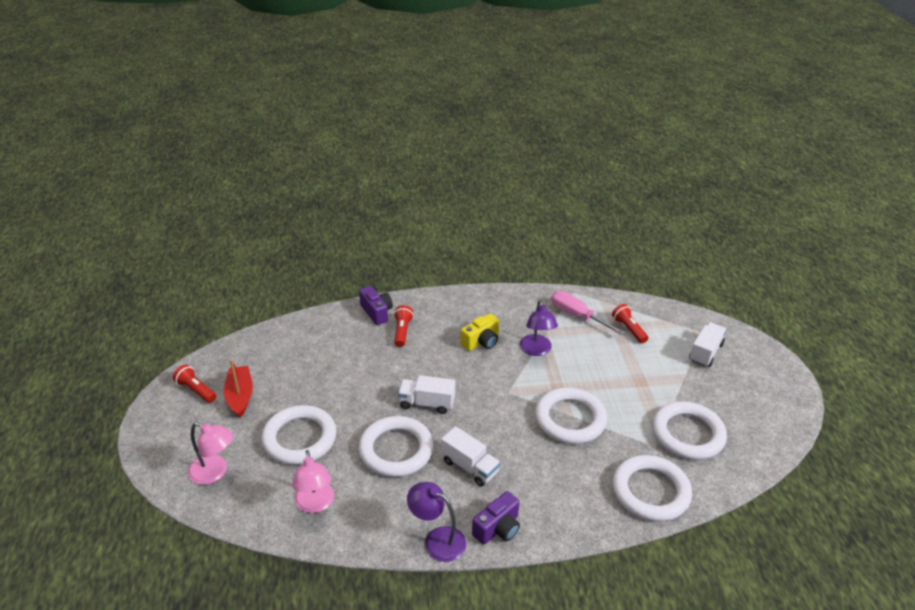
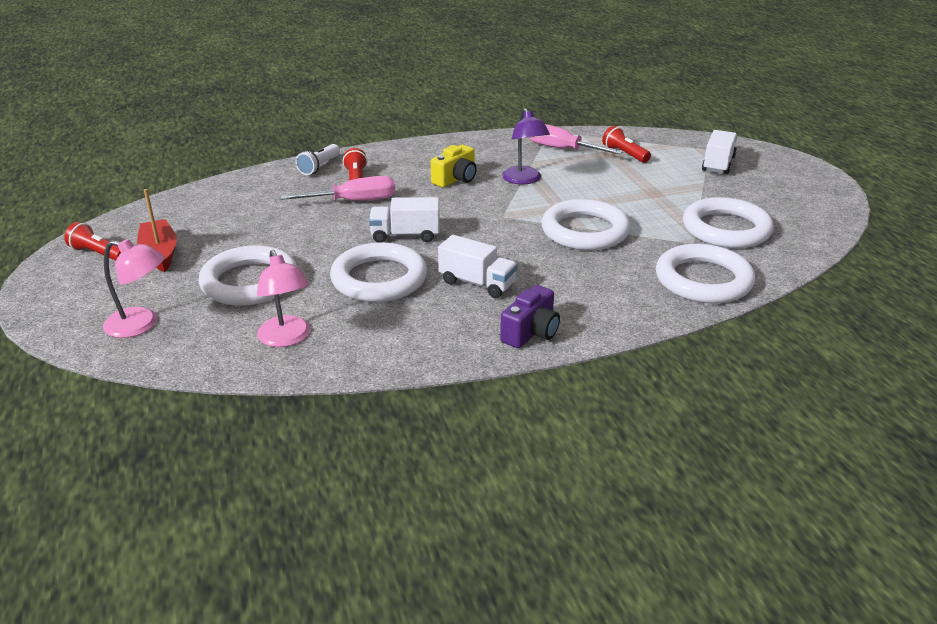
camera: 10 degrees left, 5 degrees down
(376, 312) = (319, 167): purple camera -> white flashlight
(395, 357) = (353, 201): none -> pink screwdriver
(437, 540) = (457, 352): purple lamp -> none

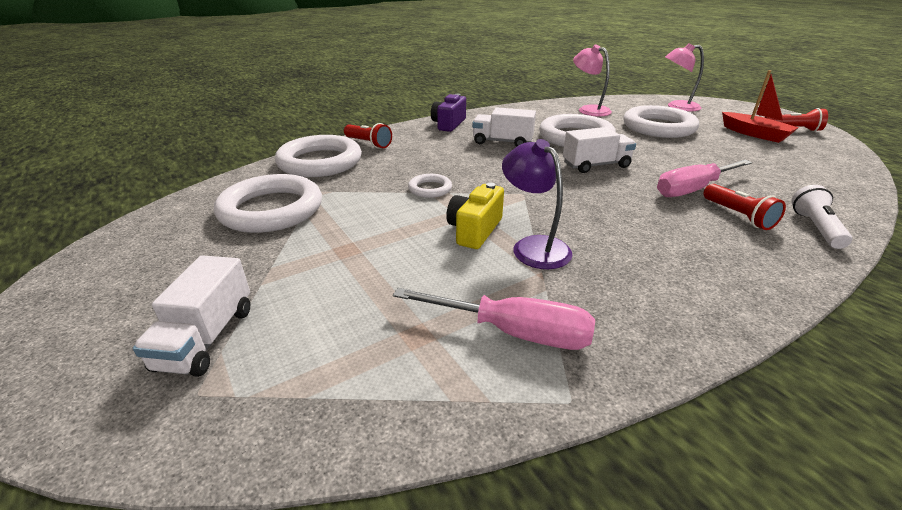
camera: 165 degrees right, 0 degrees up
(456, 179) = (623, 234): yellow camera -> yellow camera (474, 230)
(585, 231) = (430, 189): white ring -> white ring, size x0.47
(624, 154) = (389, 338): red flashlight -> red flashlight (368, 143)

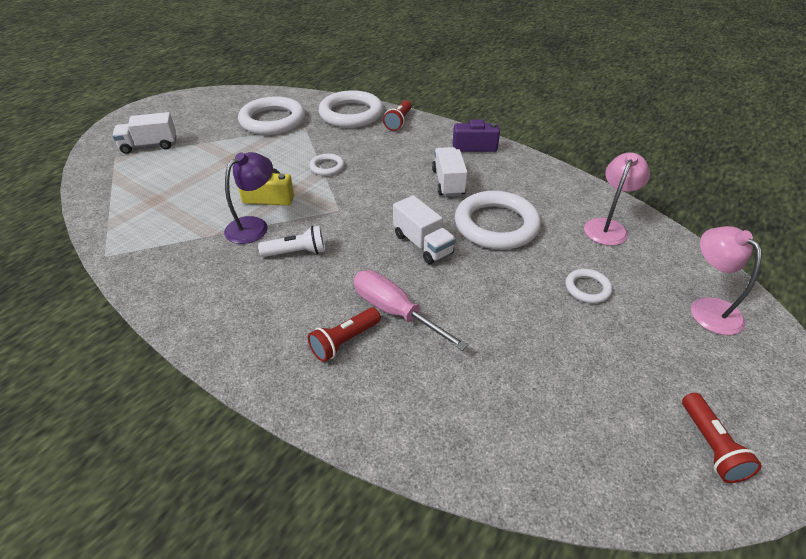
camera: 70 degrees right, 10 degrees up
(512, 332) = (158, 230): pink screwdriver -> none
(658, 127) = (587, 288): white ring -> white ring, size x0.47
(754, 134) = (640, 389): red boat -> none
(815, 228) = (337, 399): white flashlight -> white flashlight (297, 252)

